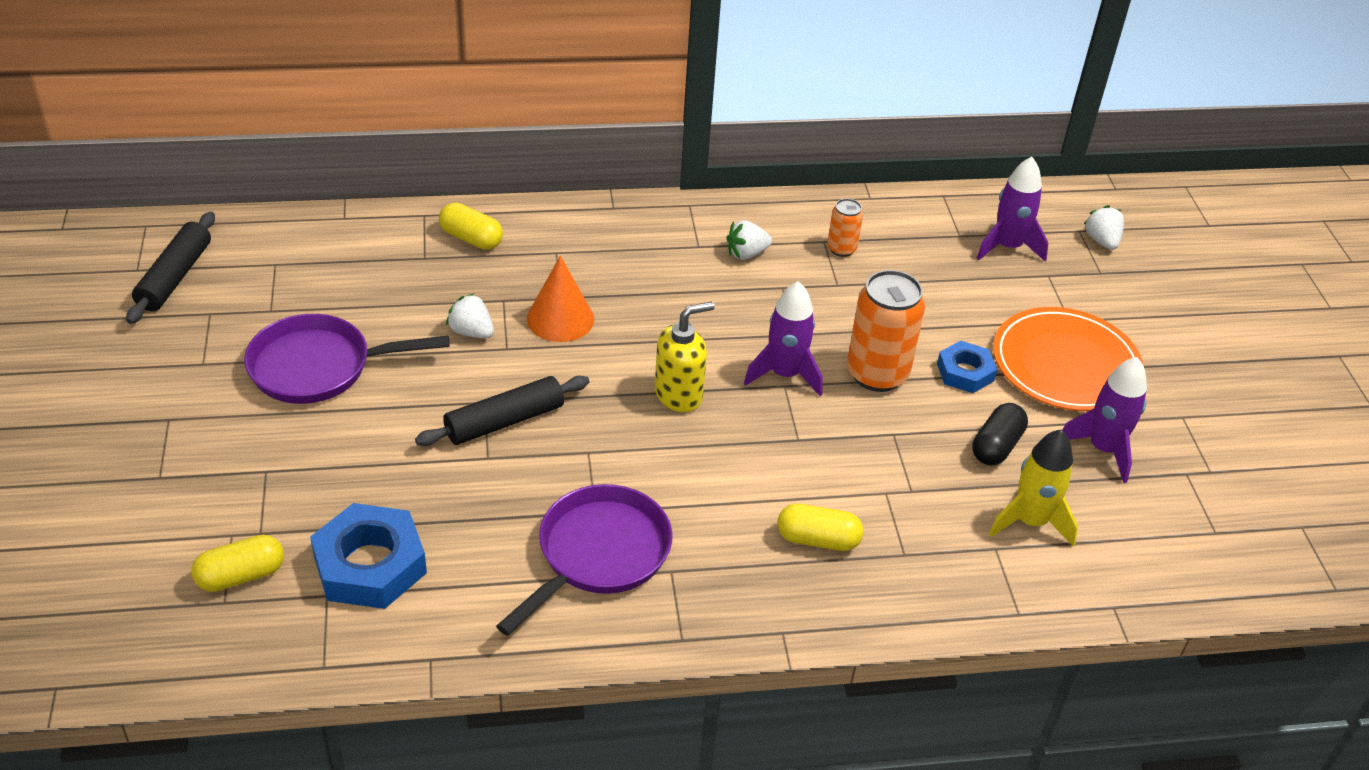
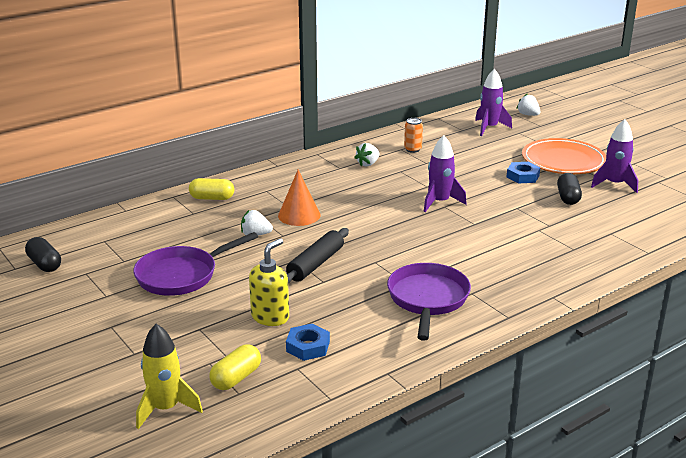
camera: 25 degrees left, 15 degrees down
(175, 277) = (45, 264): black rolling pin -> black capsule
(370, 565) = (308, 346): blue nut -> blue nut, size x0.60
(679, 394) = (396, 225): yellow soap dispenser -> yellow soap dispenser (270, 317)
(818, 539) = (528, 257): yellow capsule -> none
(877, 374) = (483, 189): orange can -> none
(1030, 522) = (614, 219): yellow rocket -> yellow rocket (166, 408)

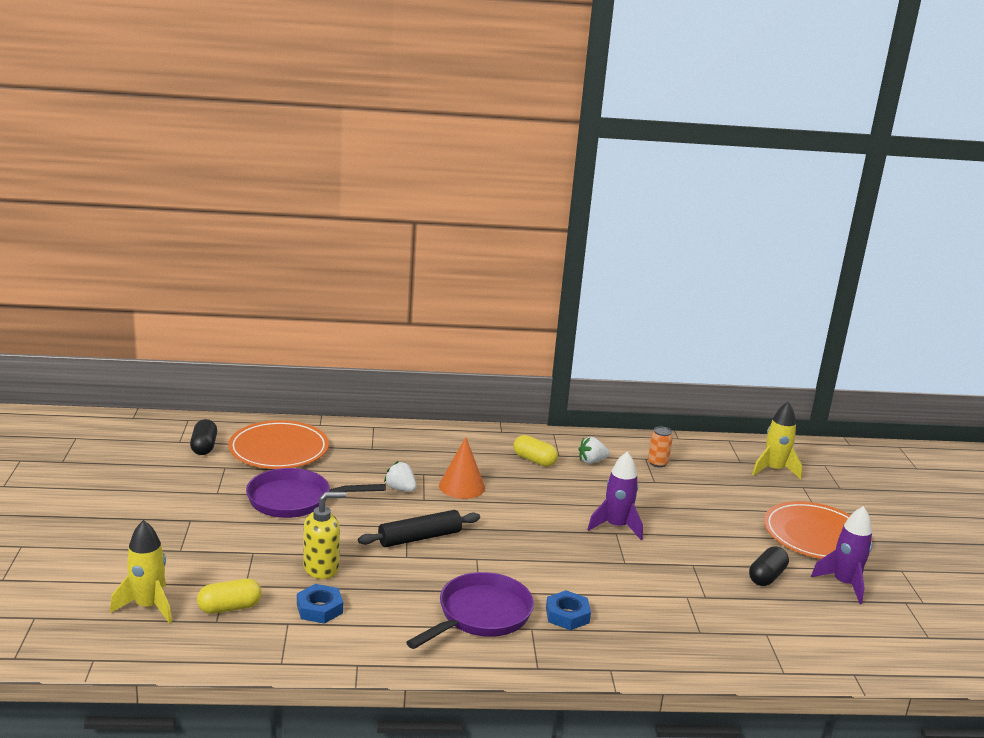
camera: 30 degrees right, 5 degrees down
(115, 242) = (279, 449): none -> orange plate
(212, 198) = (404, 441): yellow capsule -> yellow capsule (534, 460)
(489, 128) = (774, 470): purple rocket -> yellow rocket
(523, 176) = (744, 534): blue nut -> blue nut (567, 615)
(528, 115) = (840, 471): white strawberry -> none

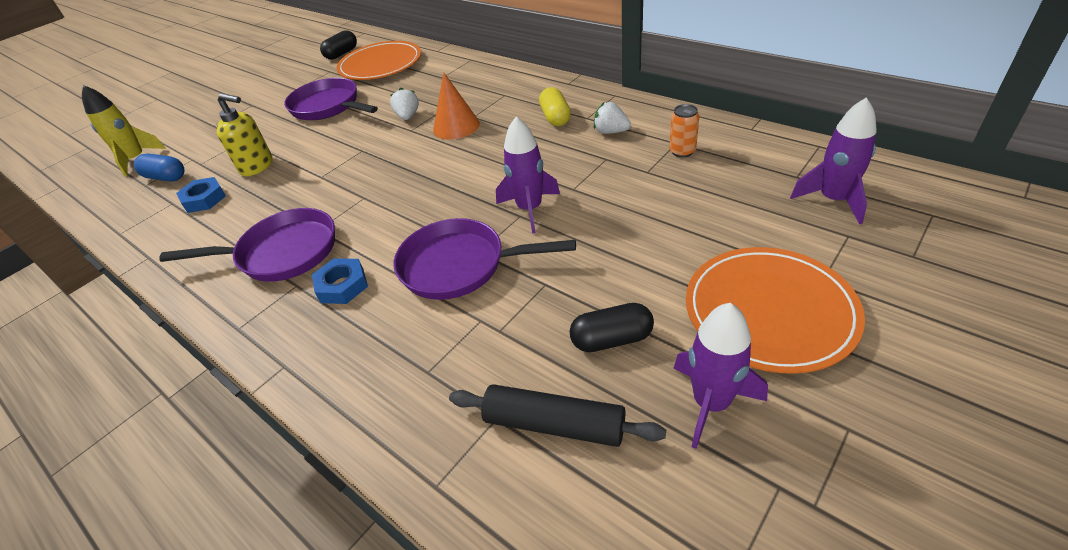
camera: 50 degrees right, 20 degrees up
(229, 608) = (166, 177): yellow capsule -> blue capsule
(419, 538) = (354, 163): black rolling pin -> black rolling pin (554, 424)
(626, 574) = (459, 265): none -> purple pan
(774, 470) = (833, 200): yellow rocket -> purple rocket

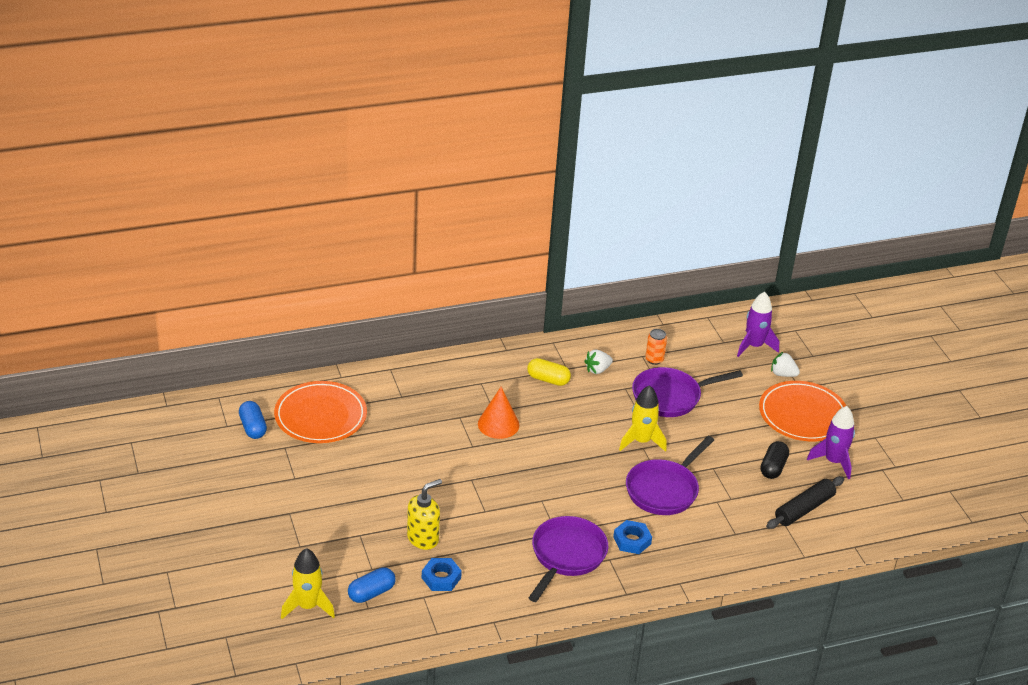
camera: 65 degrees left, 5 degrees down
(328, 106) = (365, 471): purple pan -> purple pan (670, 397)
(342, 54) = (253, 427): black capsule -> blue capsule
(408, 116) = (448, 439): white strawberry -> white strawberry (783, 374)
(530, 209) = (641, 441): purple rocket -> yellow rocket

